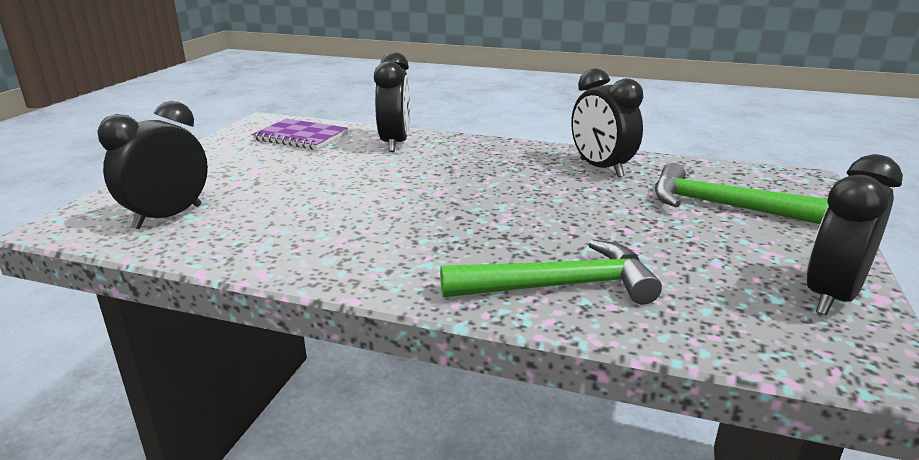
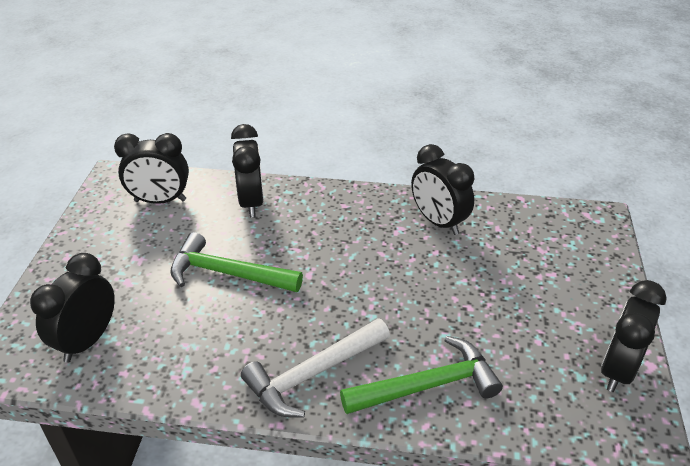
camera: 10 degrees left, 15 degrees up
(301, 137) = (160, 200): purple notebook -> black clock
(413, 263) = (313, 374): none -> white hammer
(722, 206) = (539, 266): green hammer -> green hammer (227, 273)

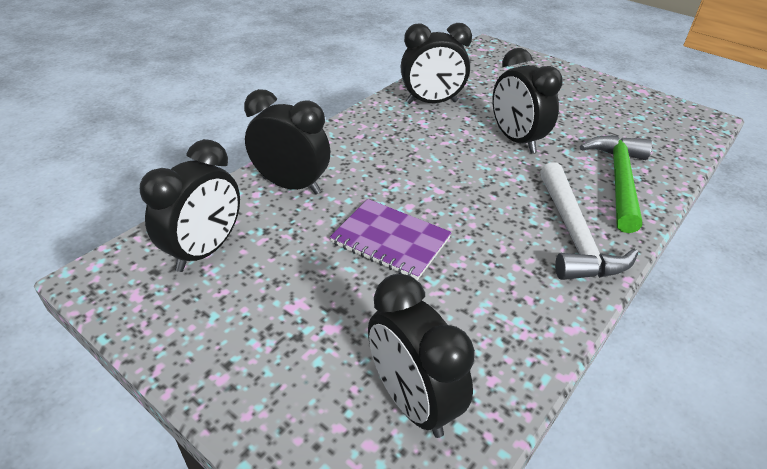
camera: 60 degrees left, 0 degrees up
(227, 273) = (390, 240): green hammer -> purple notebook
(617, 369) = (640, 102): black clock -> black clock (516, 140)

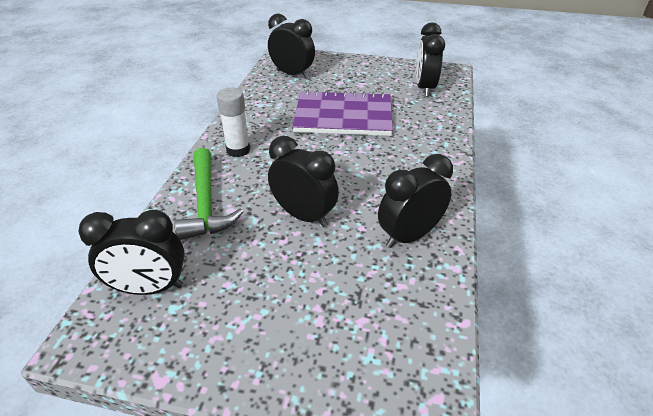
camera: 155 degrees right, 0 degrees up
(291, 185) = (428, 125): black clock -> black clock (150, 288)
(390, 240) = (343, 116): purple notebook -> purple notebook, size x1.59
(574, 235) = (238, 150): white hammer -> white glue stick

